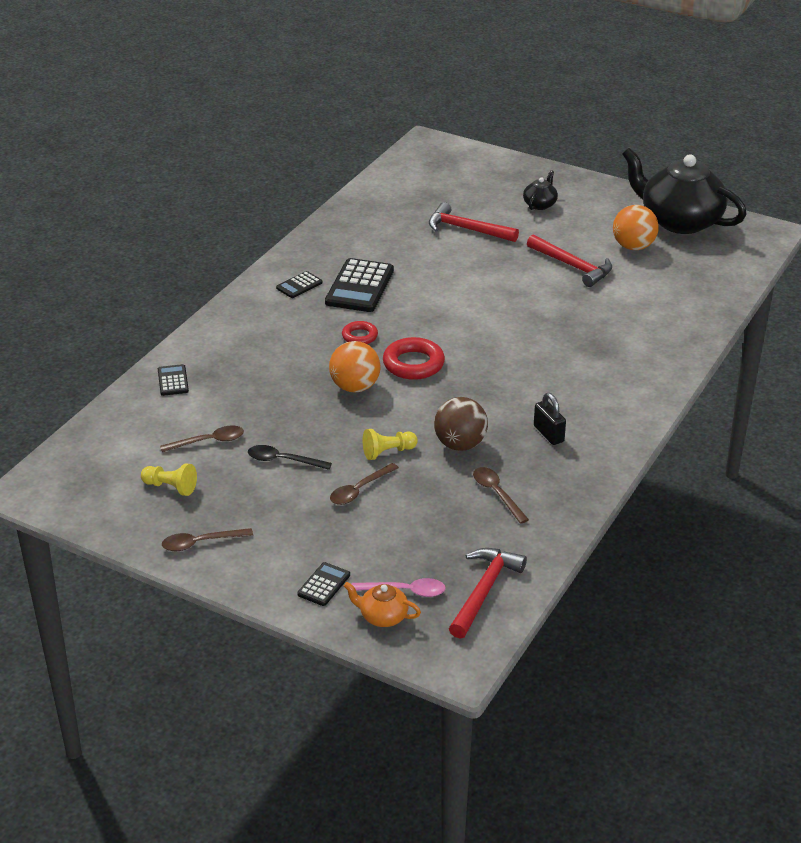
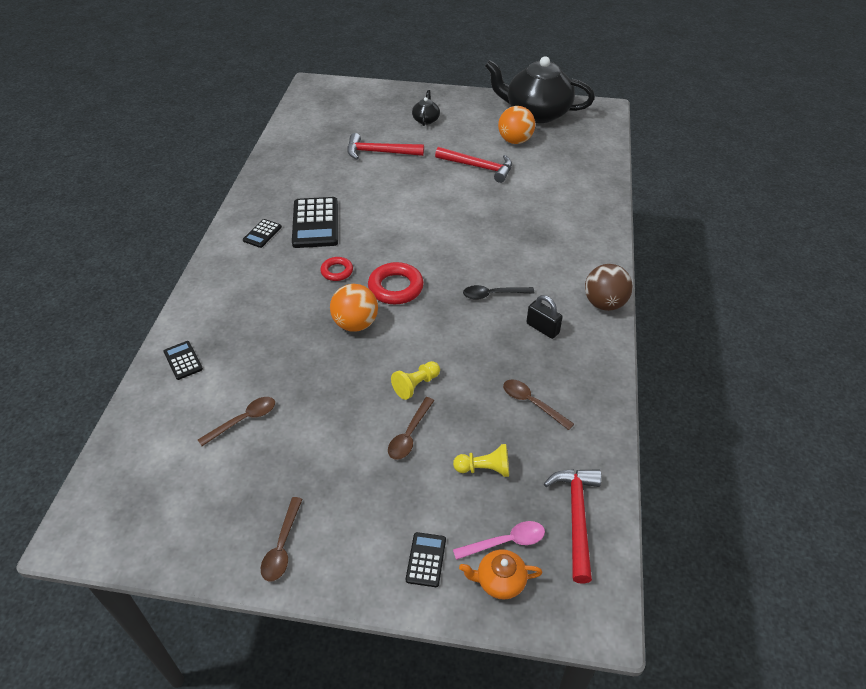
camera: 20 degrees left, 10 degrees up
(170, 487) = (225, 486): yellow pawn -> yellow pawn (484, 469)
(200, 543) = (282, 547): brown spoon -> brown spoon turned 45 degrees counterclockwise
(282, 460) = (323, 422): black spoon -> black spoon (492, 294)
(460, 444) = (475, 359): brown ball -> brown ball (604, 303)

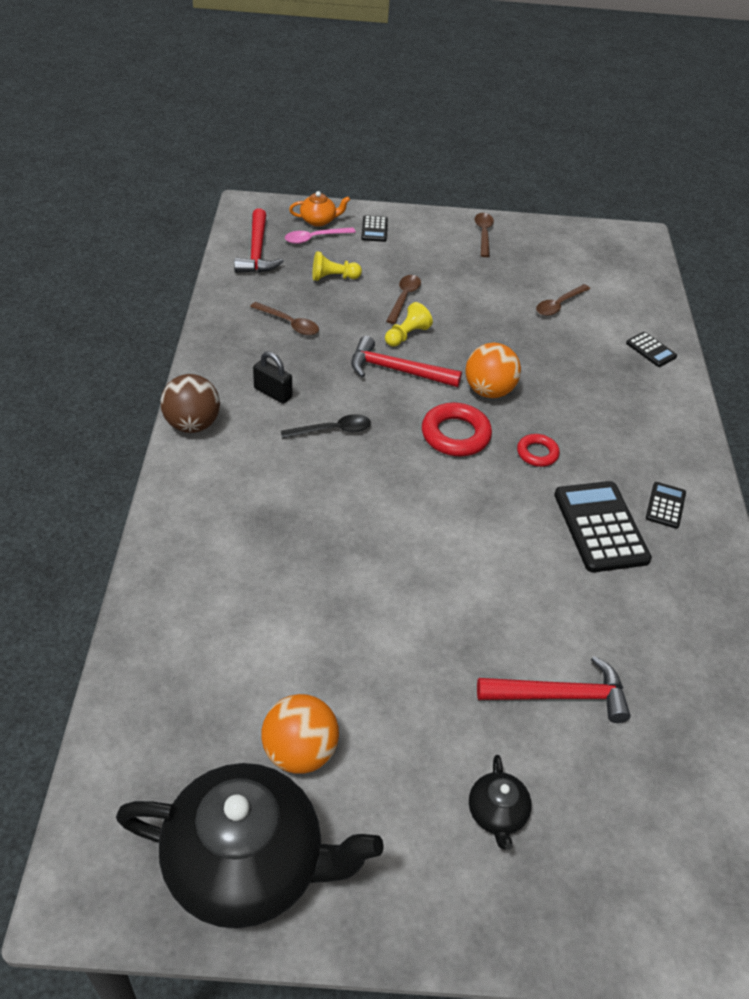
camera: 170 degrees right, 0 degrees up
(478, 167) = (369, 666): red hammer -> red hammer (397, 370)

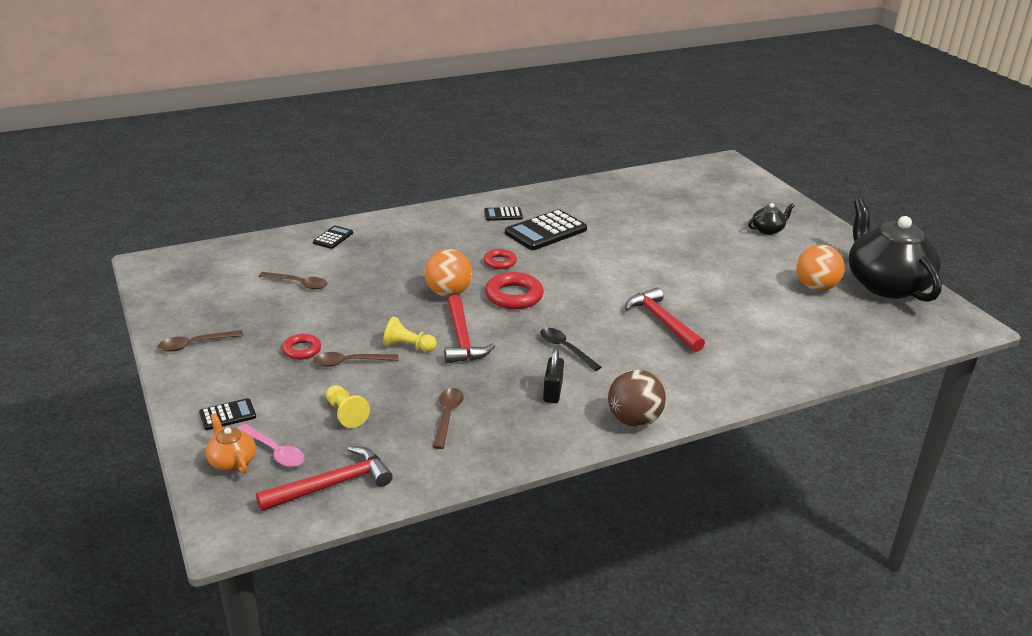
camera: 115 degrees left, 15 degrees down
(440, 280) = (302, 350): none -> red ring
(560, 695) = (682, 225): red hammer -> red hammer (662, 322)

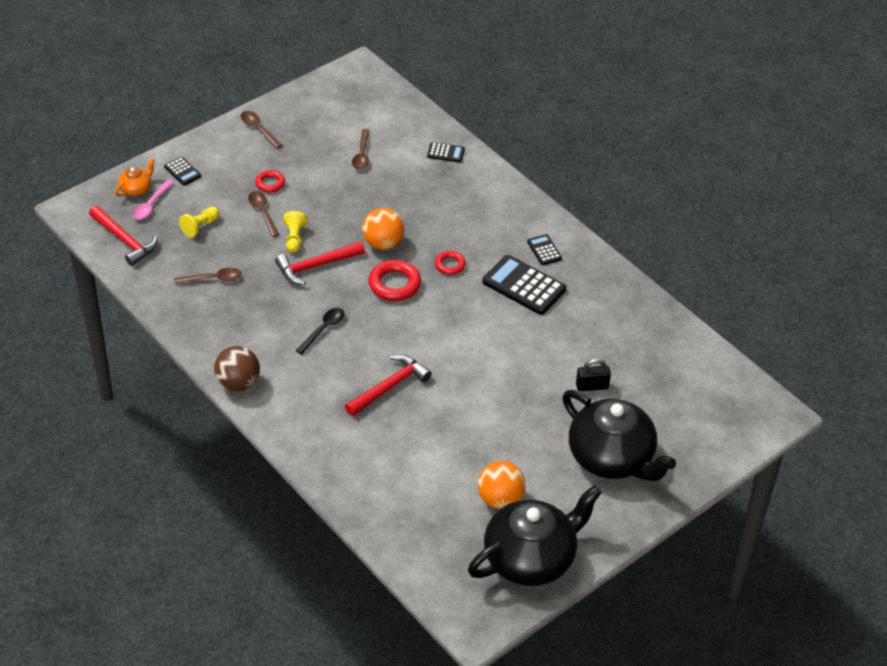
camera: 75 degrees right, 15 degrees up
(552, 392) = (260, 331): black padlock -> black padlock (592, 386)
(768, 230) = (612, 458): black teapot -> black teapot, size x2.37

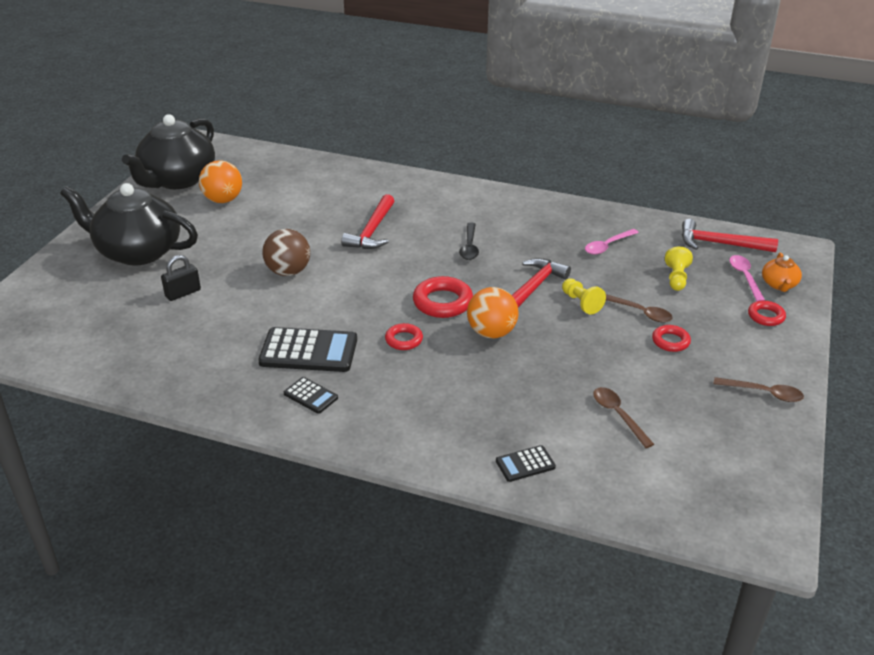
camera: 150 degrees right, 10 degrees down
(182, 171) = (766, 316): black calculator -> red ring
(213, 279) = (607, 246): brown spoon -> pink spoon
(238, 383) = (496, 194): brown ball -> brown ball (288, 271)

